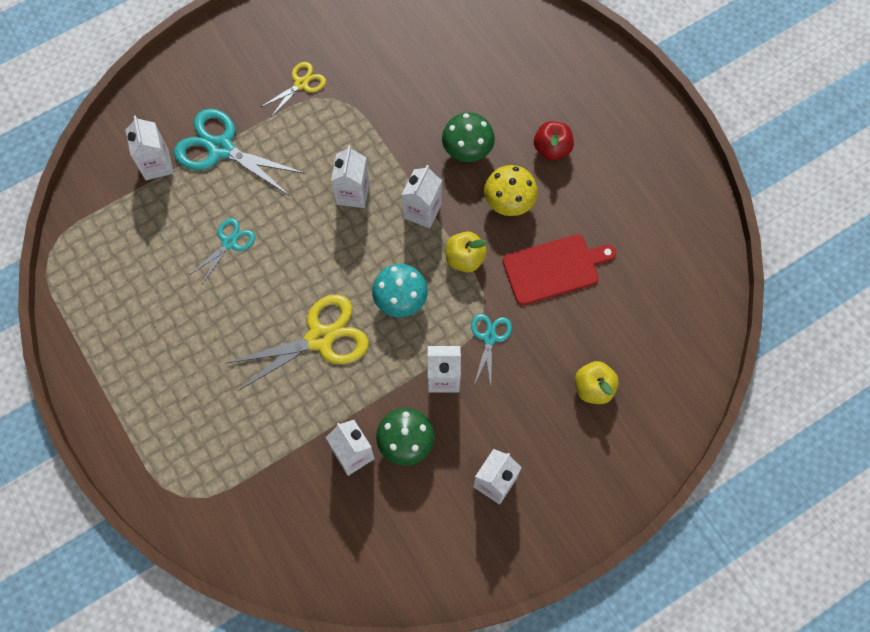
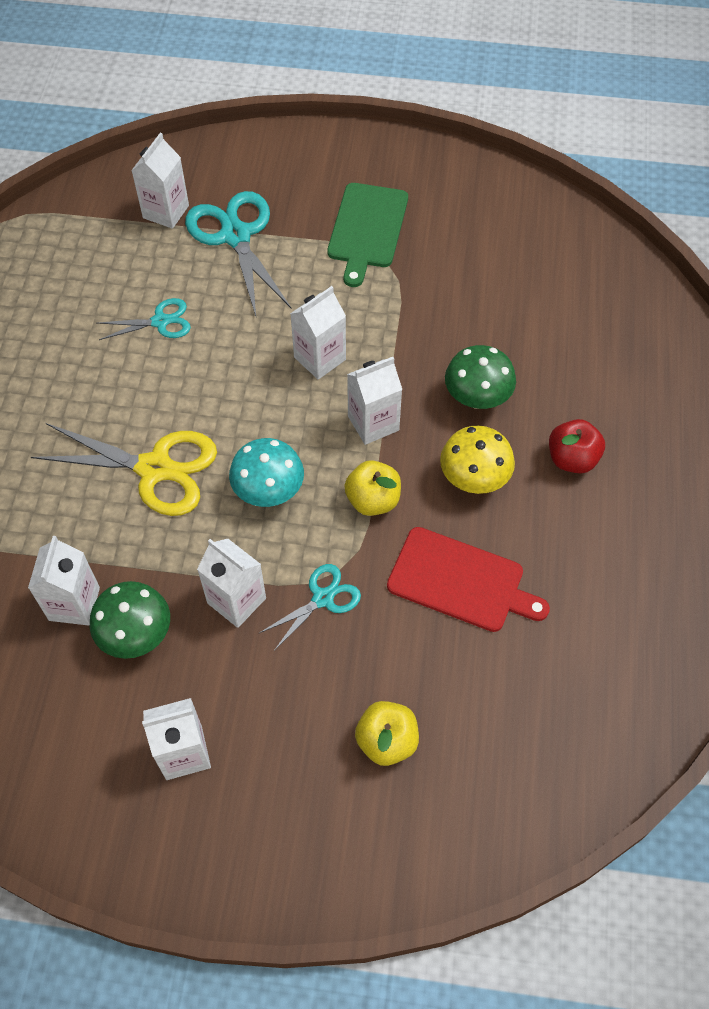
camera: 40 degrees right, 10 degrees down
(301, 84) = (367, 229): yellow scissors -> green cutting board

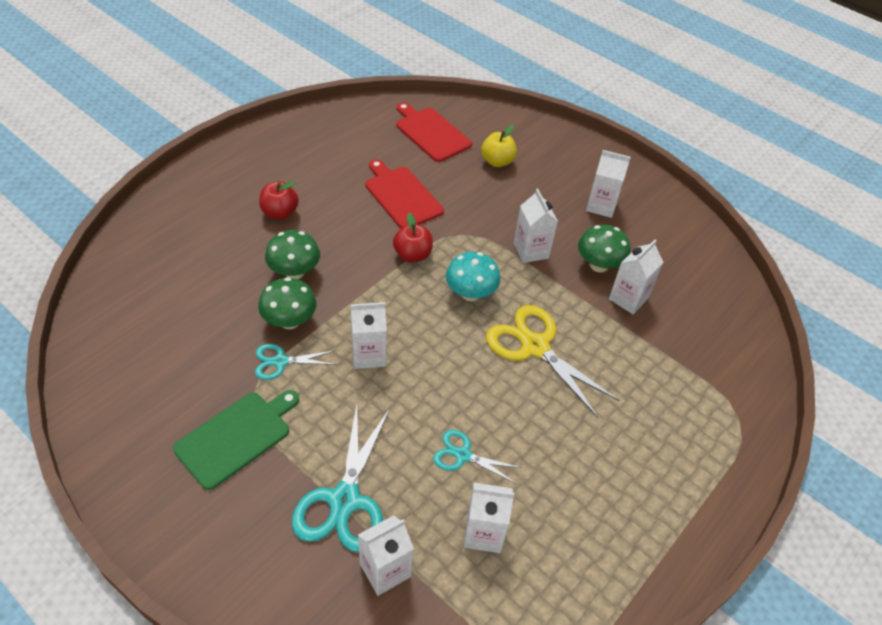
camera: 150 degrees left, 10 degrees down
(323, 598) = (482, 227): turquoise scissors -> turquoise scissors (280, 362)
(373, 423) = (372, 294): white carton -> white carton (483, 533)
(373, 500) = (412, 255): yellow apple -> red apple
(427, 345) = (289, 321): none -> green mushroom
(474, 478) = (344, 233): yellow mushroom -> none
(524, 734) = (431, 133): none -> red cutting board

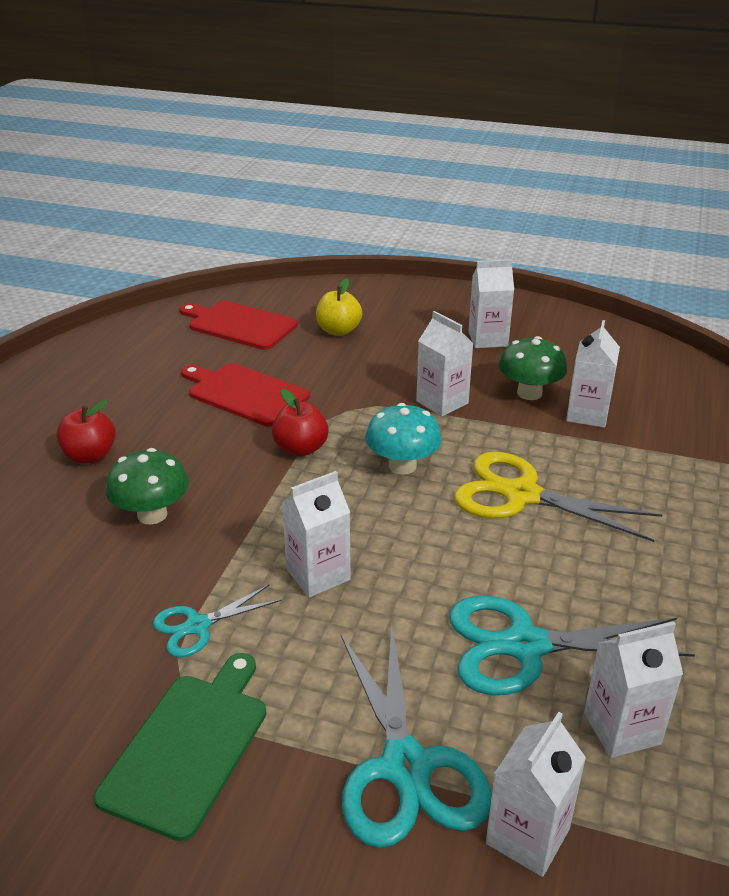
camera: 20 degrees left, 15 degrees down
(289, 321) = (180, 572): green mushroom -> none
(463, 455) = (525, 646): turquoise scissors -> turquoise scissors, size x1.82

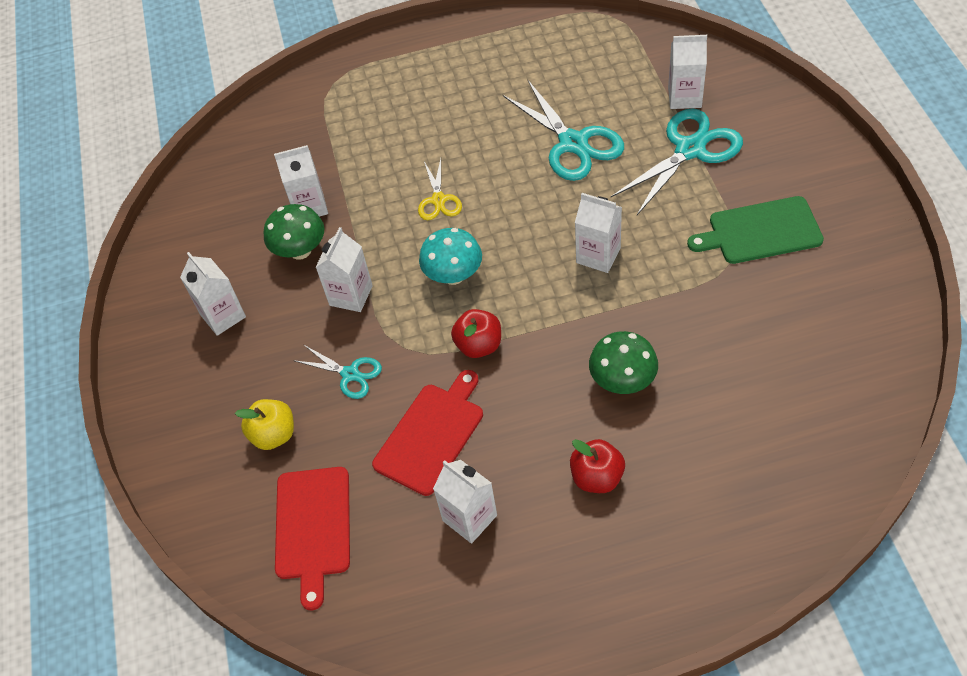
camera: 115 degrees left, 20 degrees up
(197, 626) = (688, 283): turquoise scissors -> turquoise scissors (350, 374)
(244, 393) = (431, 434): red cutting board -> red cutting board turned 150 degrees counterclockwise
(521, 495) = (438, 200): yellow scissors -> yellow scissors, size x0.55
(621, 729) = (596, 91): white carton -> white carton (469, 518)

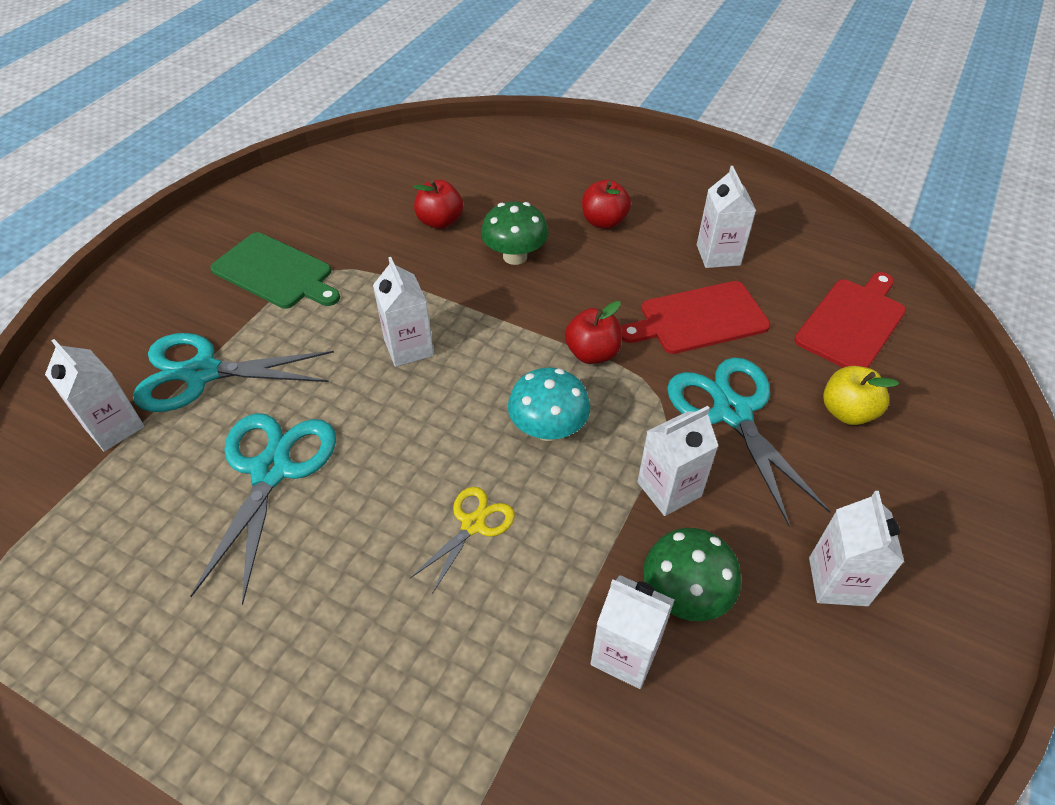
camera: 145 degrees left, 5 degrees down
(350, 374) = (732, 412): turquoise scissors -> turquoise scissors, size x1.82
(720, 365) = (440, 221): none -> red apple

